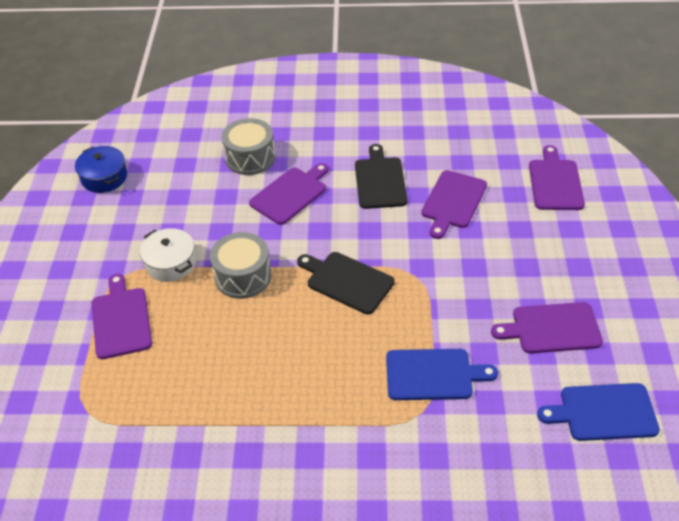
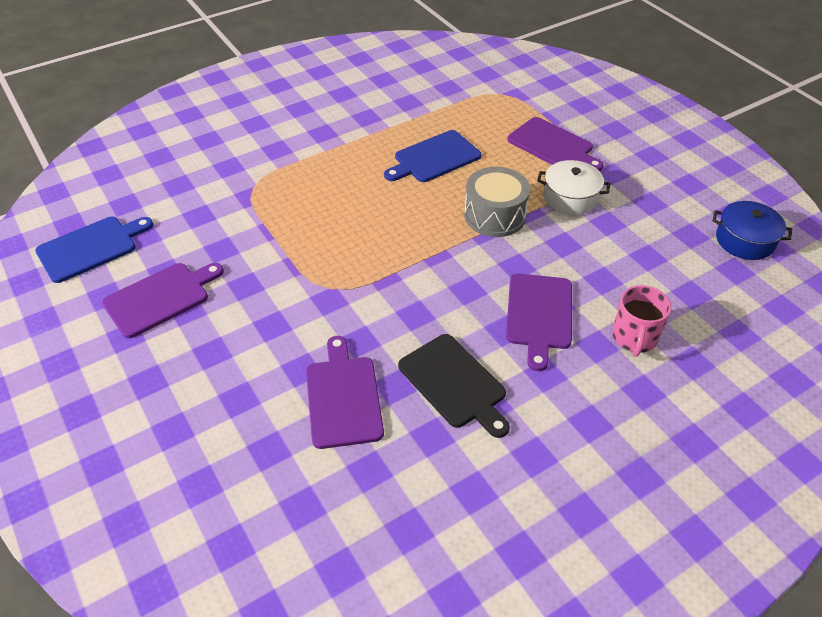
camera: 145 degrees right, 0 degrees up
(250, 158) = (634, 338): grey drum -> pink mug
(347, 281) = (394, 253): black cutting board -> none
(433, 375) = (259, 214): blue cutting board -> blue cutting board (434, 158)
(555, 182) = (217, 500): purple cutting board -> none

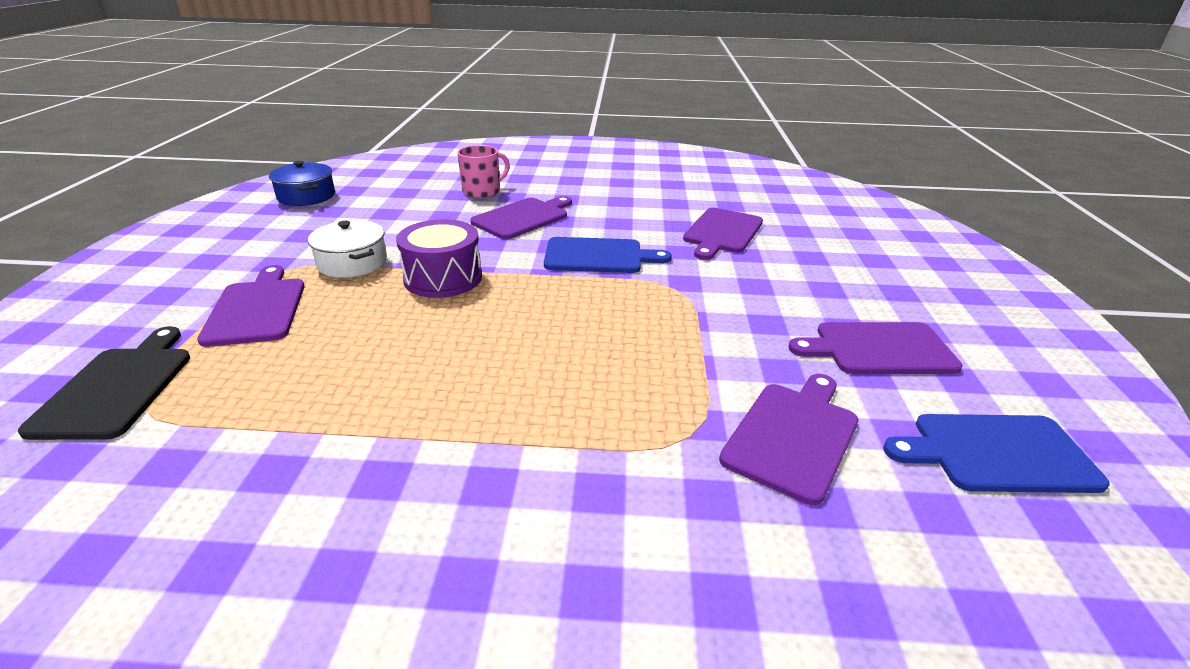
camera: 145 degrees left, 15 degrees down
(201, 210) = (793, 436): none -> purple cutting board
(434, 158) = (399, 358): blue cutting board -> blue cutting board (598, 256)
(454, 383) = (633, 213): black cutting board -> black cutting board (118, 388)
(495, 215) = (443, 278): grey drum -> purple drum

